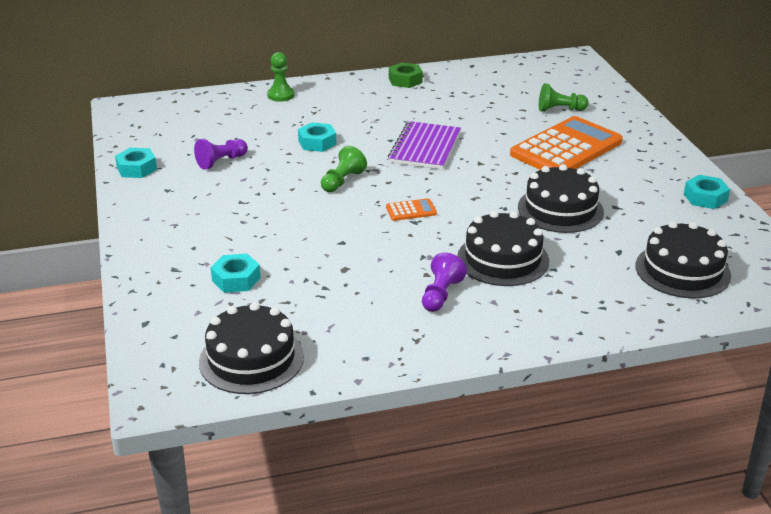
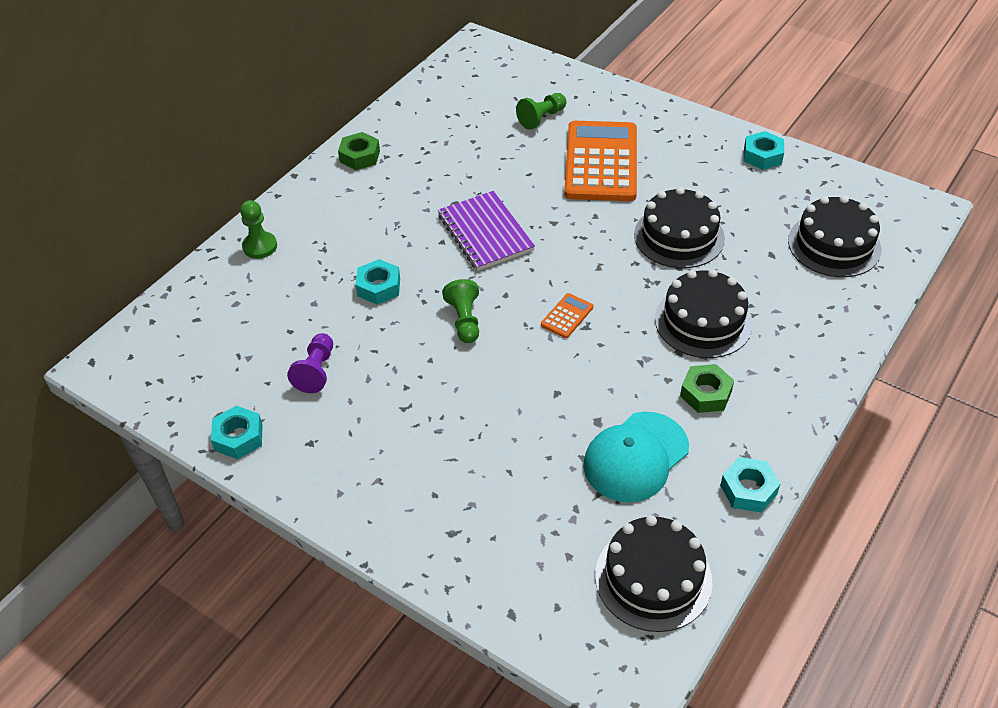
camera: 40 degrees left, 15 degrees up
(236, 279) = (524, 502): turquoise nut -> turquoise nut (748, 489)
(339, 298) = (635, 457): none -> turquoise cap
(441, 295) = (706, 394): purple pawn -> green nut

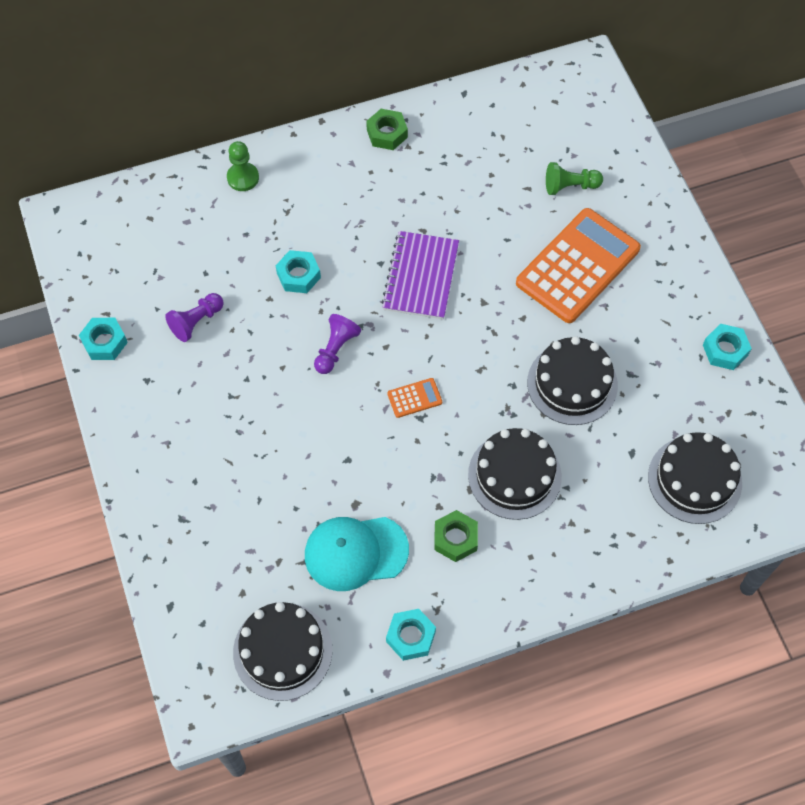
camera: 35 degrees right, 15 degrees up
(464, 320) = (335, 349): green pawn -> purple pawn

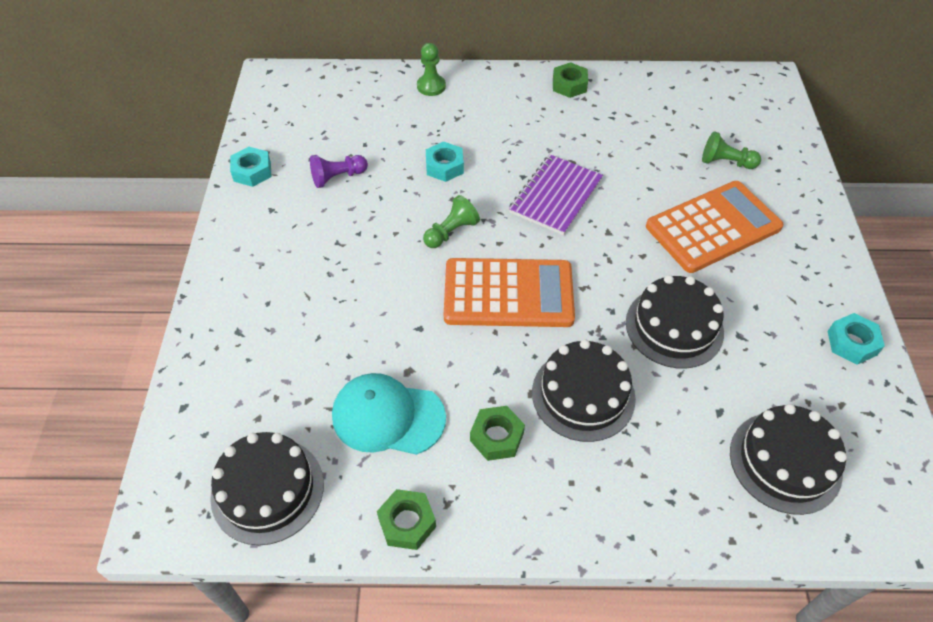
camera: 20 degrees right, 10 degrees down
(335, 349) = (451, 232): purple pawn -> green pawn
(411, 636) = (407, 523): turquoise nut -> green nut
(414, 398) = (508, 293): orange calculator -> orange calculator, size x2.50

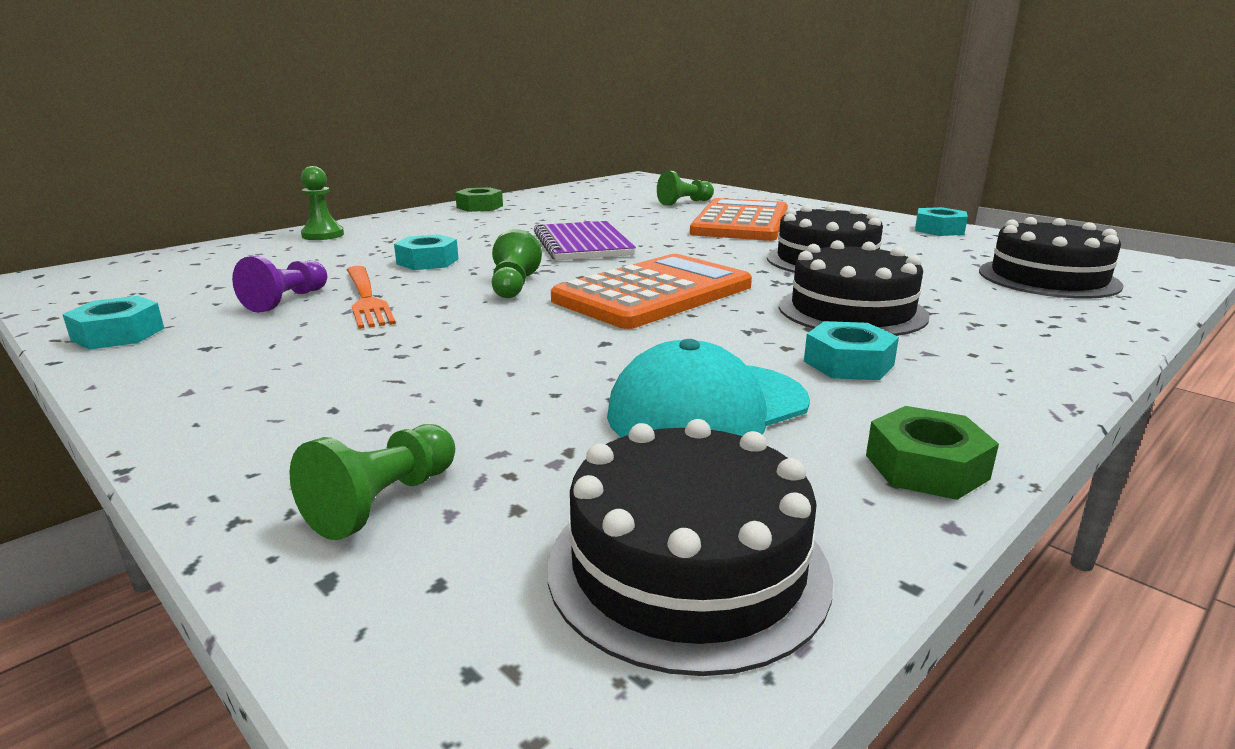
camera: 45 degrees left, 30 degrees down
(228, 380) = (383, 502): none -> green pawn
(371, 199) = (366, 298): none -> orange fork
(496, 437) = (848, 363): green nut -> turquoise nut

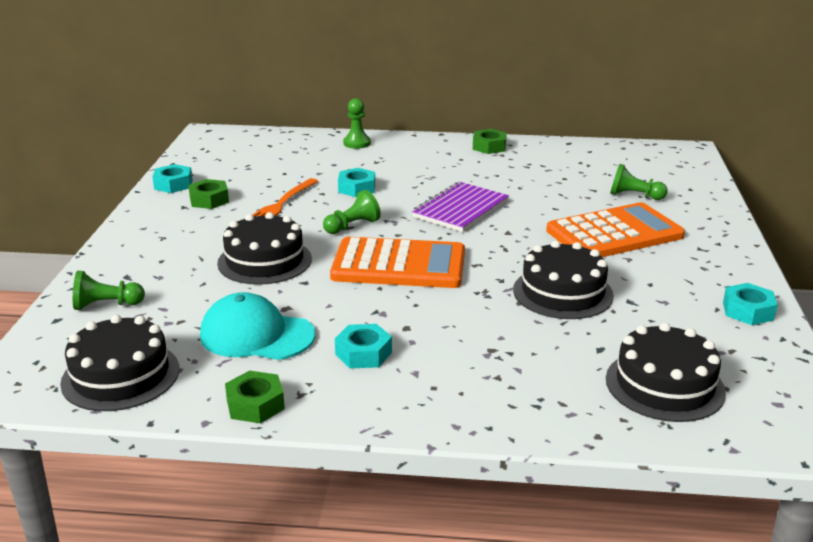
camera: 50 degrees right, 5 degrees up
(236, 328) = (209, 200): none -> green nut
(287, 301) = (253, 191): purple pawn -> none
(851, 310) = (459, 331): black cake -> black cake (264, 261)

